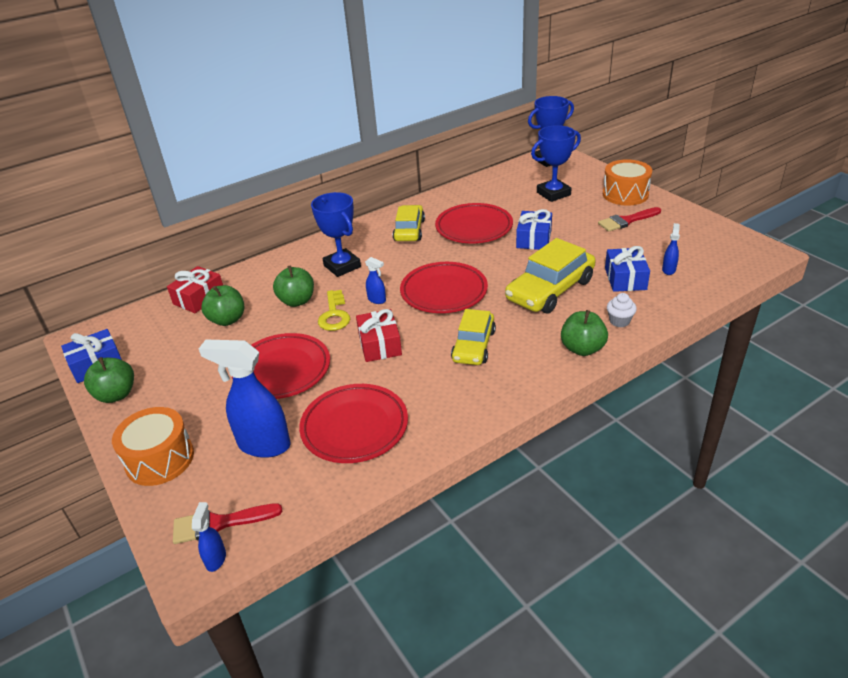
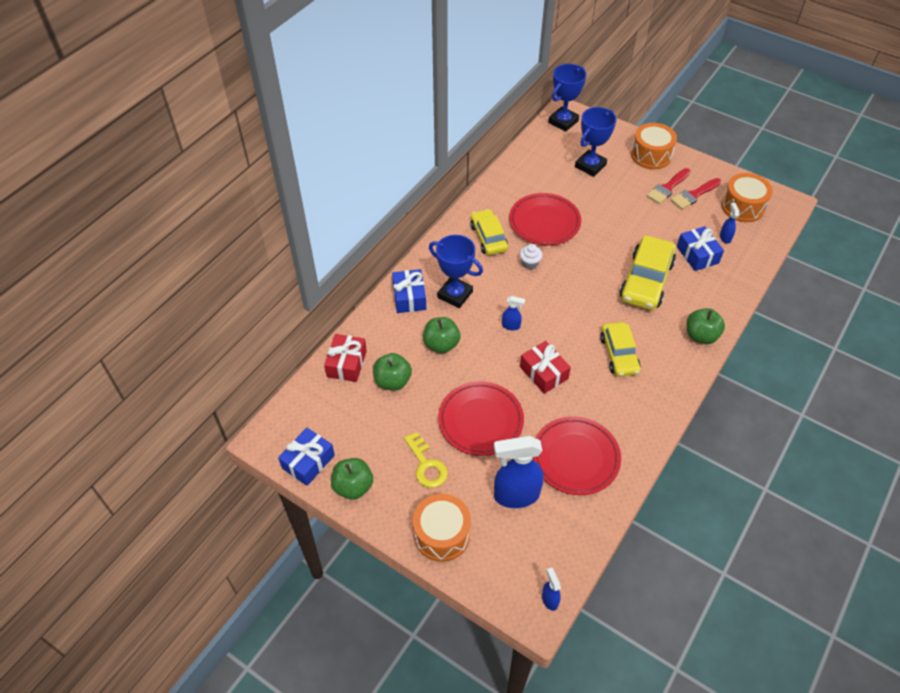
camera: 25 degrees left, 15 degrees up
(219, 523) = (531, 571): red brush -> red brush (694, 195)
(334, 315) = (485, 351): yellow key -> yellow key (426, 465)
(444, 292) = (562, 303): red plate -> none
(534, 239) = (603, 225): blue gift -> blue gift (409, 297)
(619, 321) = (714, 301): white cupcake -> white cupcake (529, 263)
(707, 248) = (742, 207): none -> orange drum

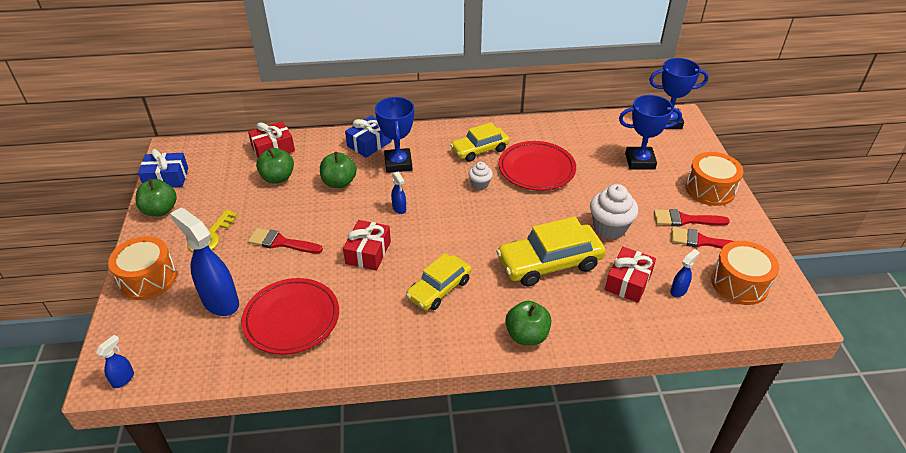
camera: 50 degrees right, 10 degrees down
(480, 421) = (281, 242): red plate -> red brush
(488, 237) = (480, 150): yellow car -> yellow car turned 150 degrees counterclockwise
(641, 228) = (609, 228): none -> white cupcake
(697, 255) = (628, 282): blue gift -> red gift

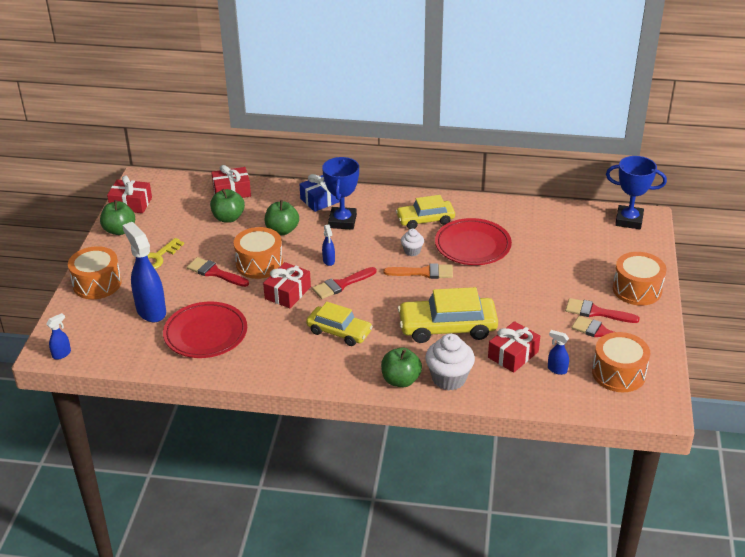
camera: 15 degrees right, 5 degrees down
(166, 178) = (131, 204): blue gift -> red gift
(327, 224) = (259, 264): none -> orange drum
(422, 233) = (341, 284): none -> red brush
(439, 289) = (339, 332): yellow car -> yellow car turned 120 degrees counterclockwise
(500, 205) = (423, 272): none -> orange brush
(609, 228) = (518, 308): white cupcake -> white cupcake (449, 379)
(640, 161) = (579, 253): blue trophy -> none
(678, 291) = (557, 369): blue spray bottle -> blue spray bottle turned 120 degrees counterclockwise

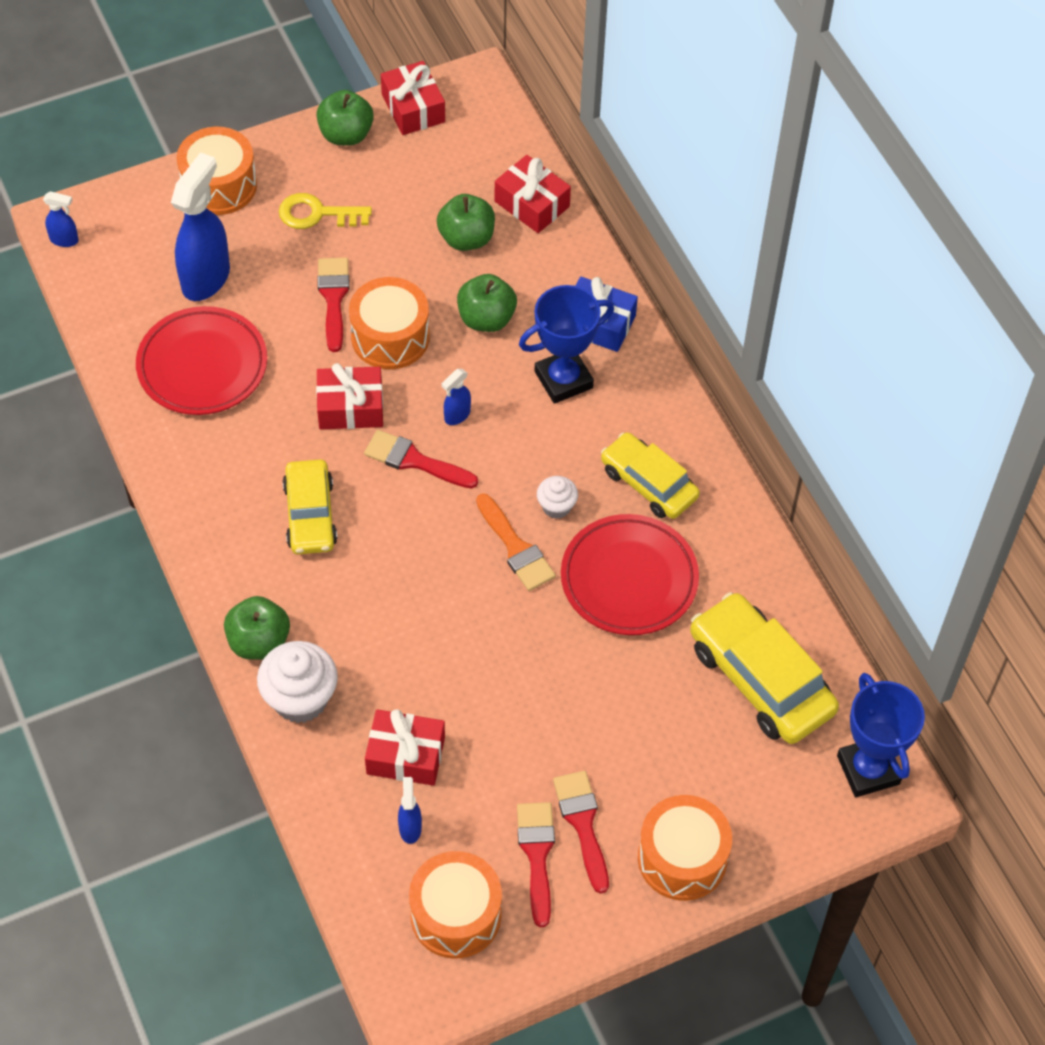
camera: 55 degrees right, 20 degrees up
(447, 327) = (410, 642): yellow car -> yellow car (760, 678)

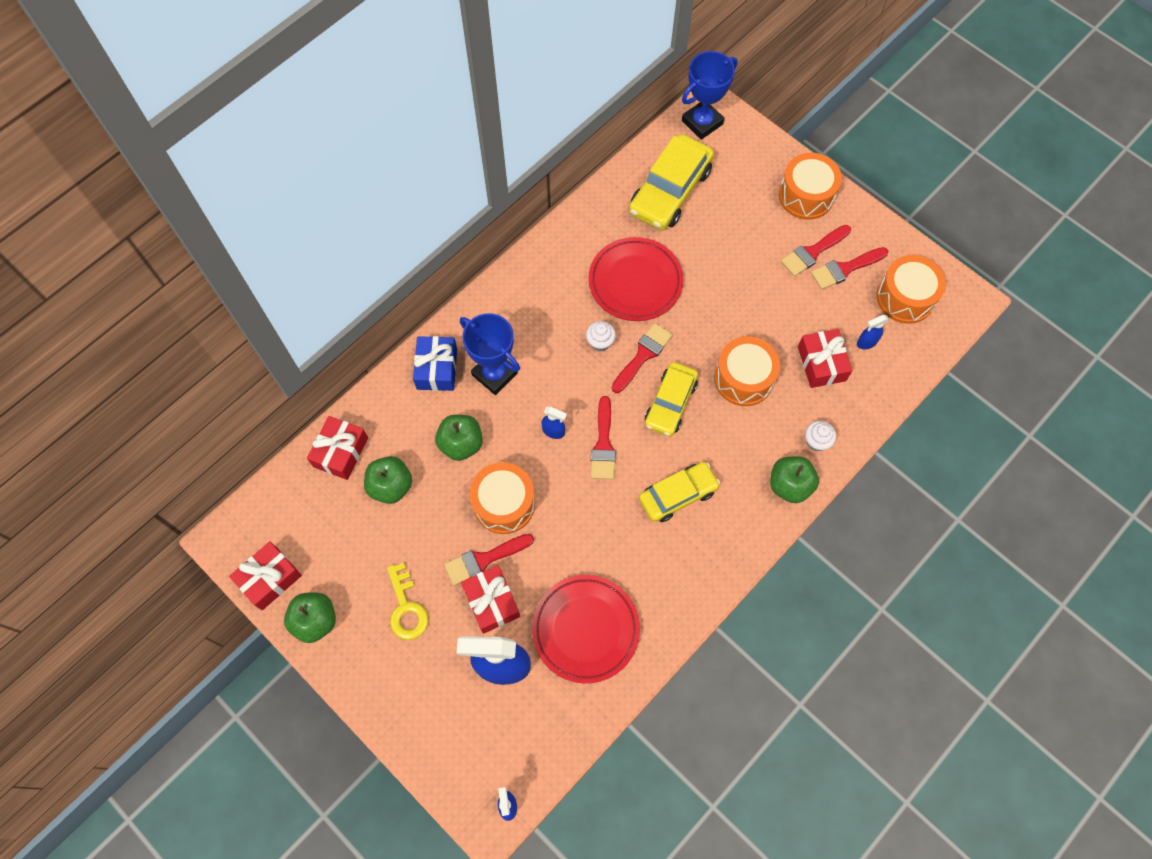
camera: 110 degrees left, 10 degrees up
(219, 185) = (404, 701): orange drum -> orange drum (743, 379)
(300, 699) = (816, 441): white cupcake -> white cupcake, size x0.55
(350, 407) = (577, 505): red gift -> red gift (491, 602)
(516, 548) = (643, 355): orange brush -> red brush
(648, 483) = (557, 294): yellow car -> yellow car (670, 403)

